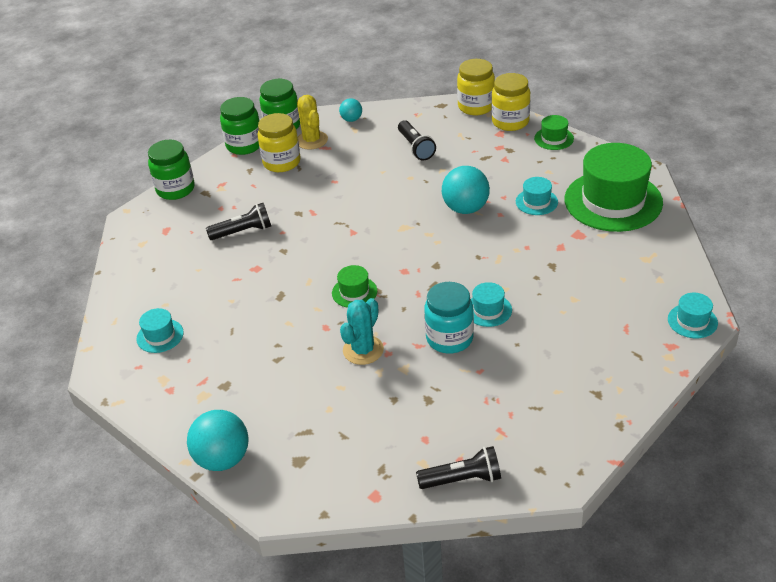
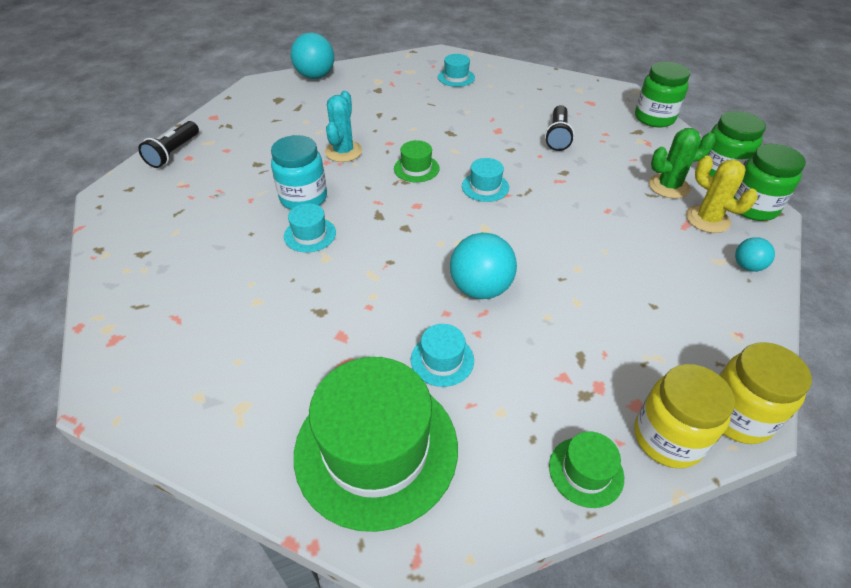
camera: 115 degrees right, 5 degrees up
(281, 162) = (668, 186): yellow jar -> green cactus
(312, 140) = (707, 219): yellow cactus -> yellow cactus turned 45 degrees clockwise
(363, 350) = (343, 151): turquoise cactus -> turquoise cactus turned 45 degrees clockwise
(416, 147) = (644, 299): black flashlight -> none
(692, 321) = (115, 382): turquoise hat -> turquoise hat (485, 187)

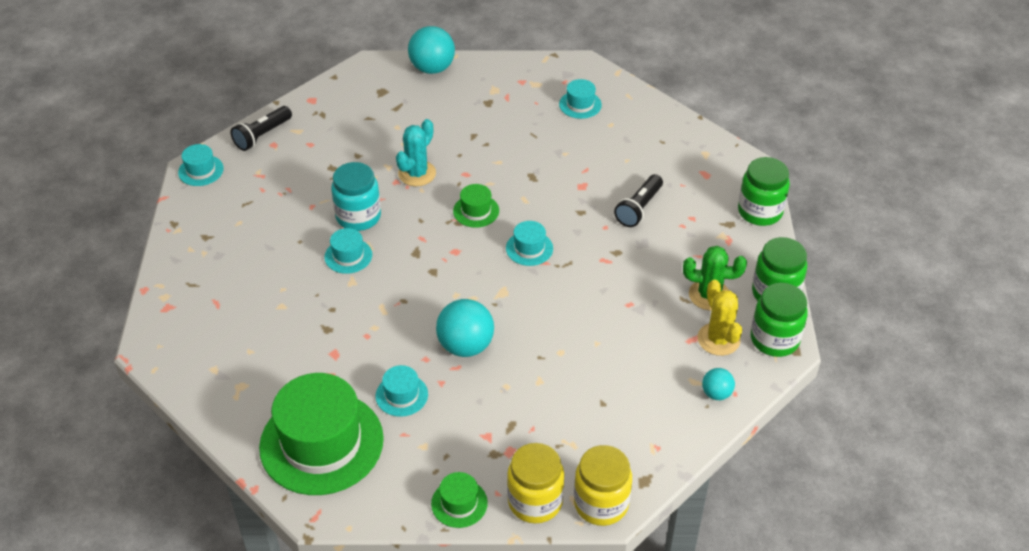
camera: 20 degrees right, 0 degrees up
(116, 194) = (201, 170): none -> turquoise hat

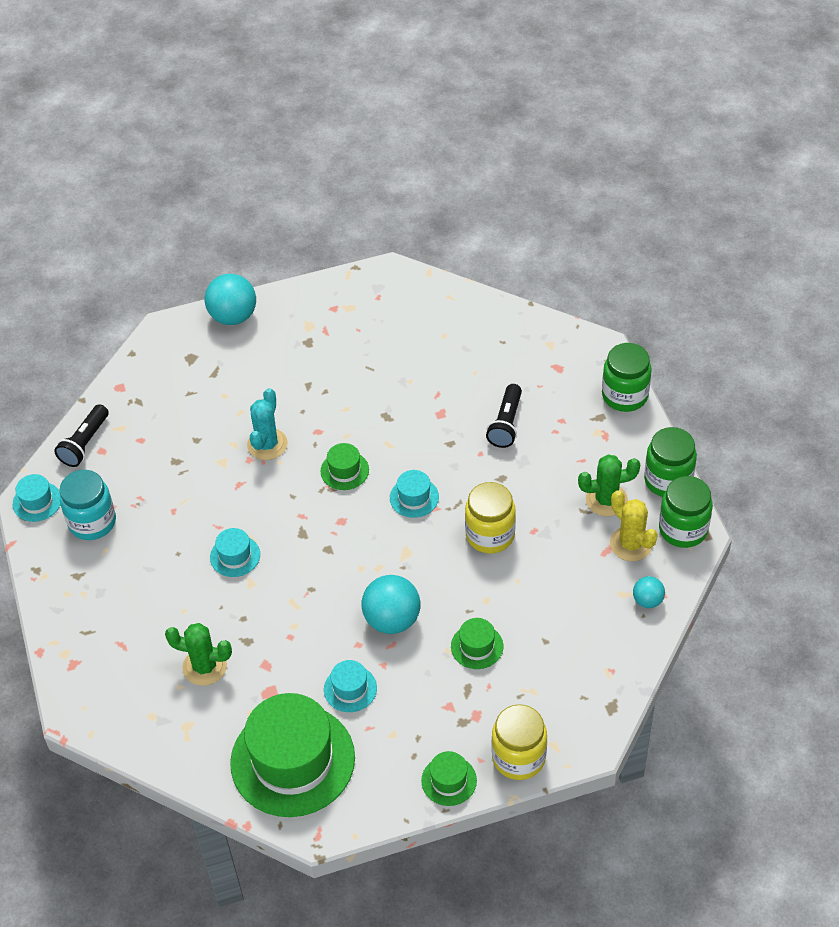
camera: 15 degrees left, 5 degrees up
(279, 340) = (204, 666): none -> green cactus
(358, 217) = (227, 509): turquoise jar -> turquoise jar (92, 522)
(535, 390) = (477, 646): none -> green hat
(580, 104) = (404, 320): turquoise hat -> none
(601, 504) = (580, 741): yellow jar -> yellow jar (490, 535)

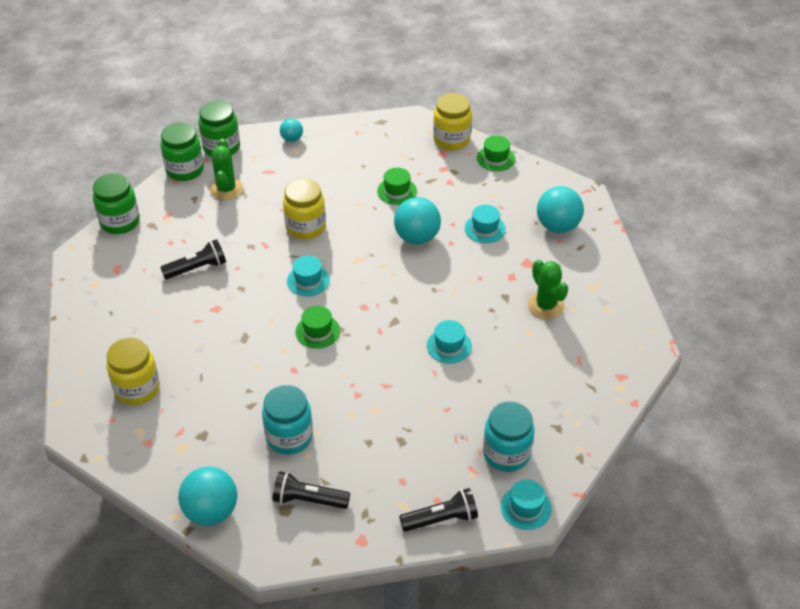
camera: 130 degrees left, 5 degrees down
(184, 375) = (308, 500): none -> black flashlight
(252, 393) = (289, 437): none -> turquoise jar
(267, 444) = (333, 392): turquoise cactus -> none
(292, 760) = (557, 226): green hat -> turquoise ball
(395, 323) = (137, 389): none -> yellow jar
(606, 500) = (226, 189): green cactus -> green cactus turned 45 degrees clockwise
(631, 544) = (254, 163): yellow cactus -> none

